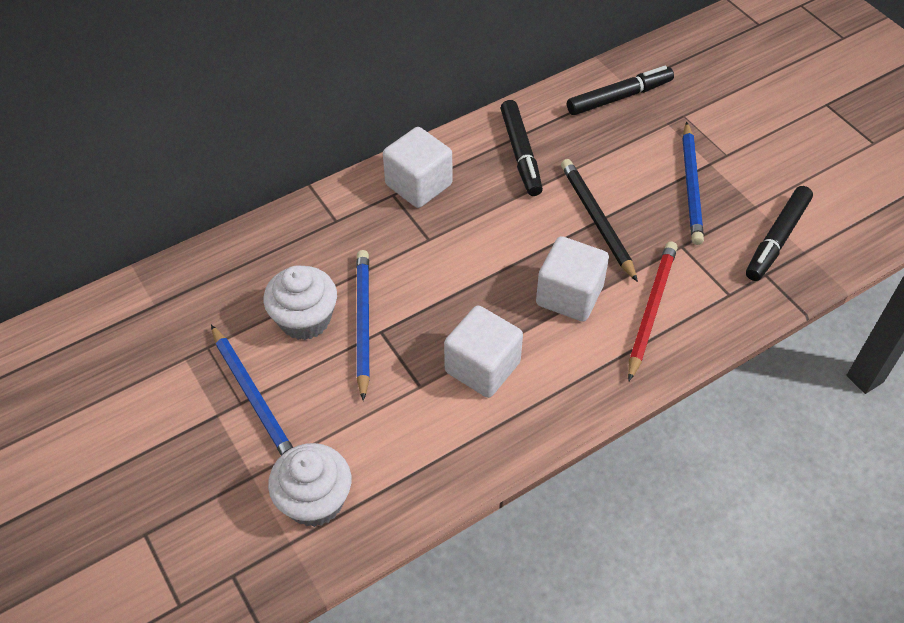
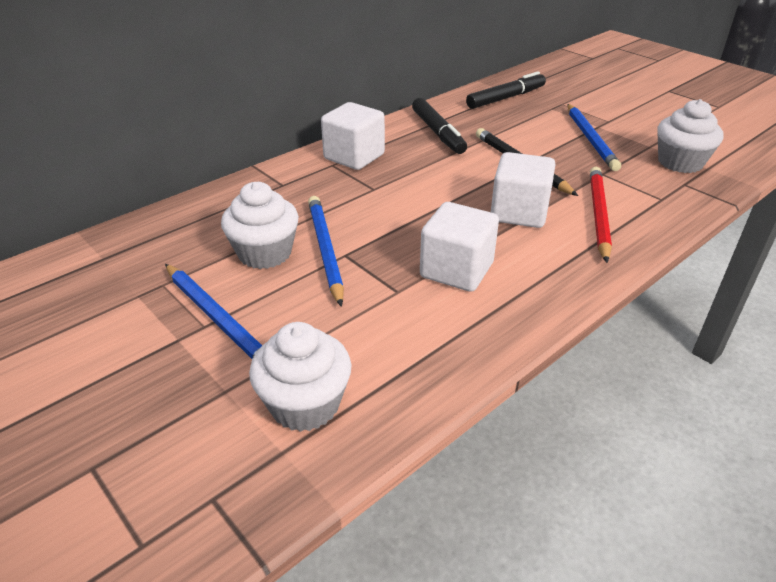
camera: 10 degrees left, 15 degrees down
(777, 239) = (680, 162): black marker -> white cupcake

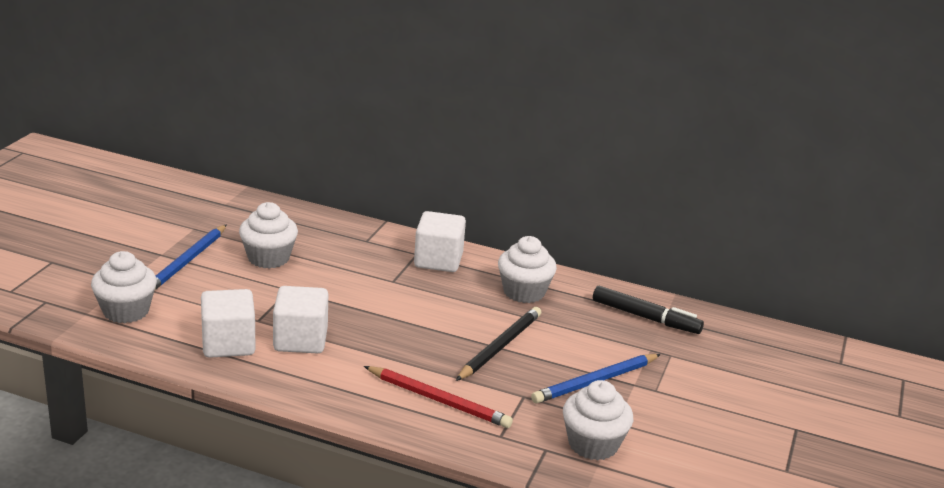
camera: 60 degrees right, 10 degrees down
(325, 250) = (288, 280): blue pencil -> none
(438, 133) = (524, 292): black marker -> white cupcake
(519, 212) = (409, 357): white cube -> white cube (228, 344)
(598, 215) = (438, 400): red pencil -> red pencil turned 45 degrees clockwise

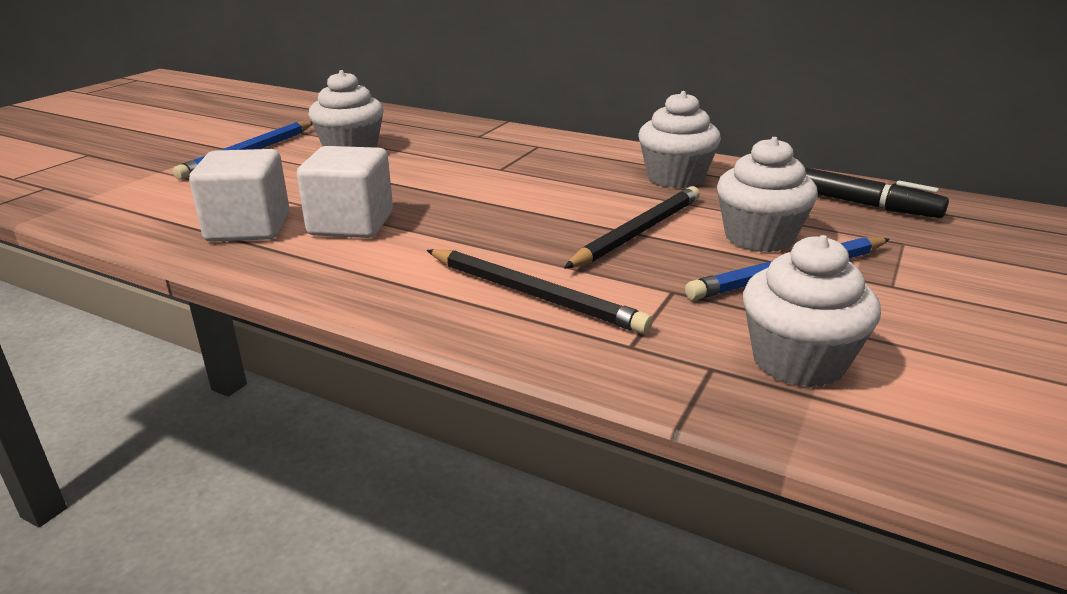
camera: 10 degrees right, 0 degrees up
(126, 311) = (138, 195): white cupcake -> white cupcake (759, 237)
(438, 260) = (564, 151): white cube -> none
(438, 400) = (533, 294): red pencil -> black pencil

